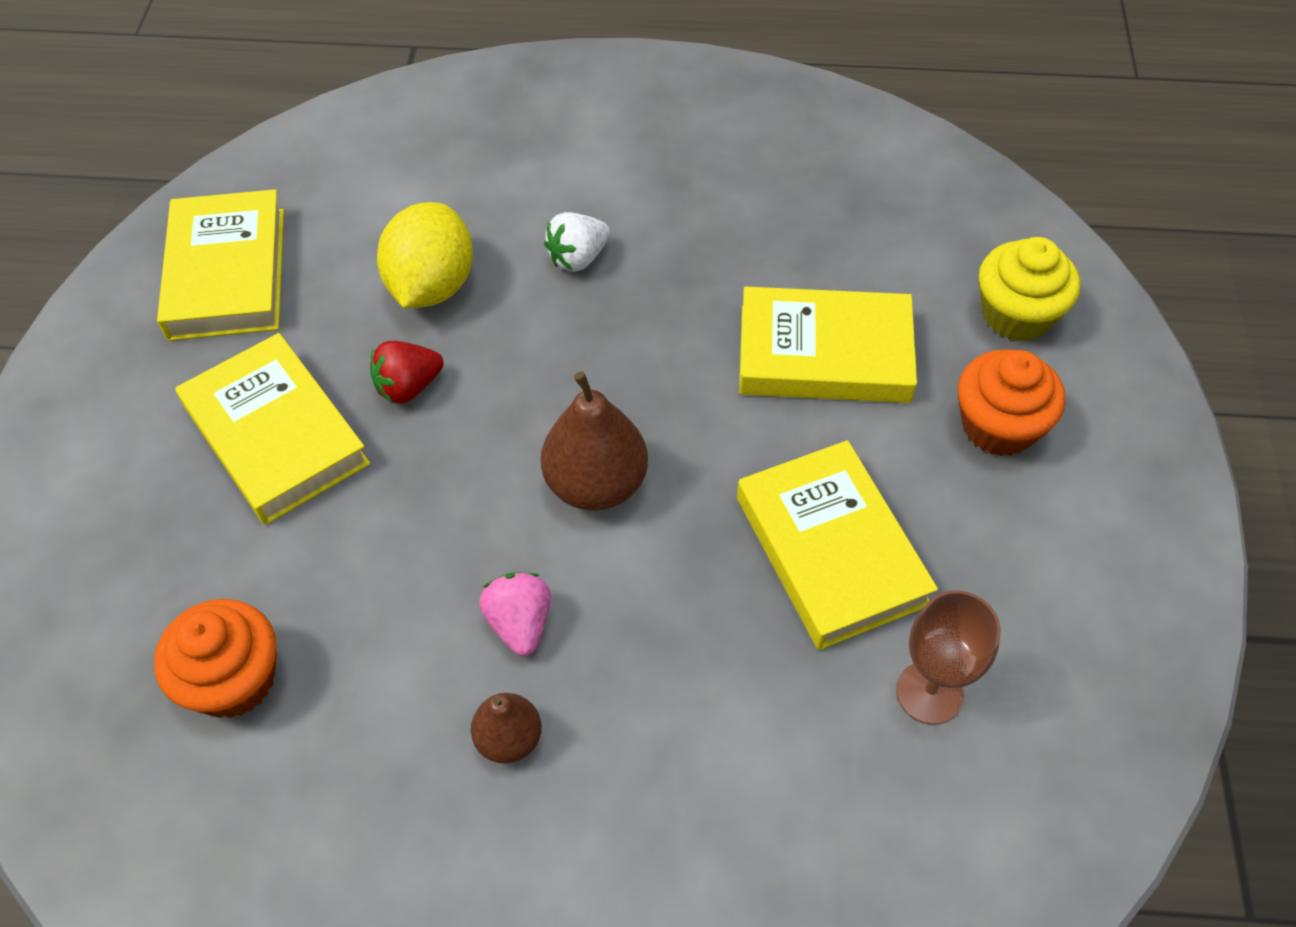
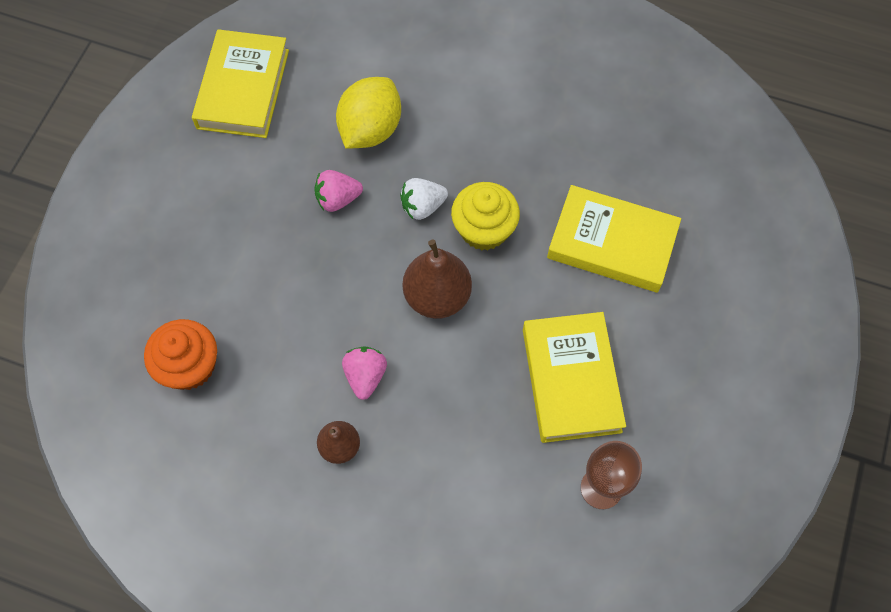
camera: 15 degrees right, 10 degrees up
(276, 435) = (249, 212): yellow book -> none
(408, 387) = (338, 199): red strawberry -> pink strawberry
(578, 258) = (471, 132): white strawberry -> white strawberry (422, 206)
(998, 426) = (709, 323): orange cupcake -> none
(1016, 314) = (751, 246): yellow cupcake -> yellow cupcake (484, 229)

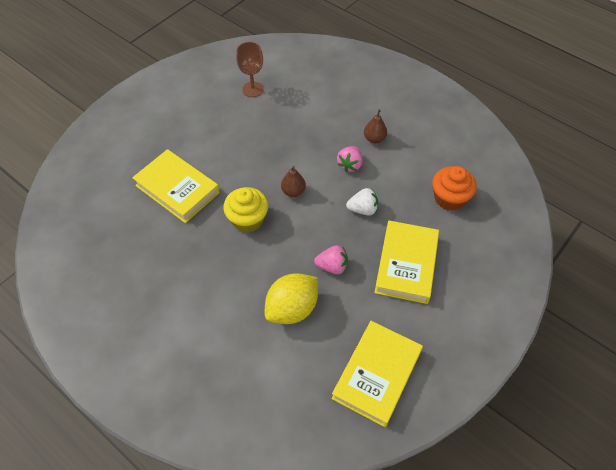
camera: 160 degrees left, 10 degrees down
(422, 206) = (279, 244): white strawberry -> white strawberry (363, 209)
(437, 296) = (293, 191): brown pear -> brown pear, size x0.59
(571, 380) = (241, 133): yellow book -> yellow book (406, 264)

